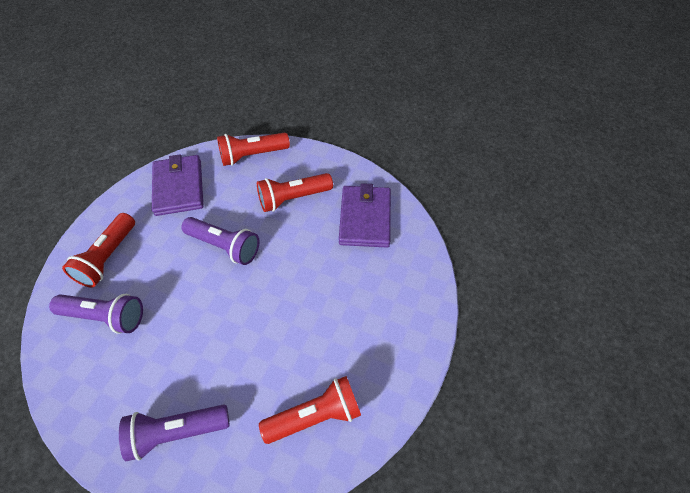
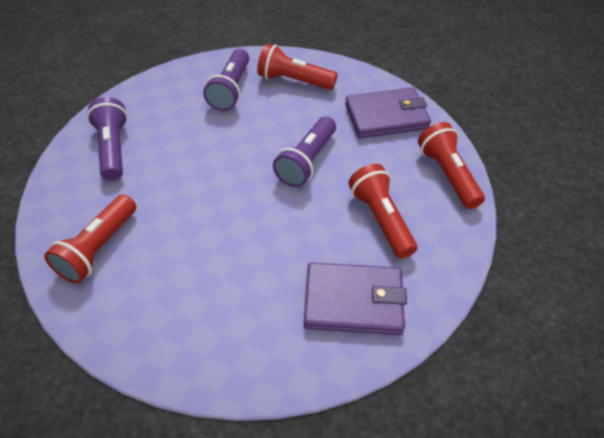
camera: 90 degrees right, 5 degrees down
(315, 416) = (98, 248): red flashlight -> red flashlight turned 45 degrees clockwise

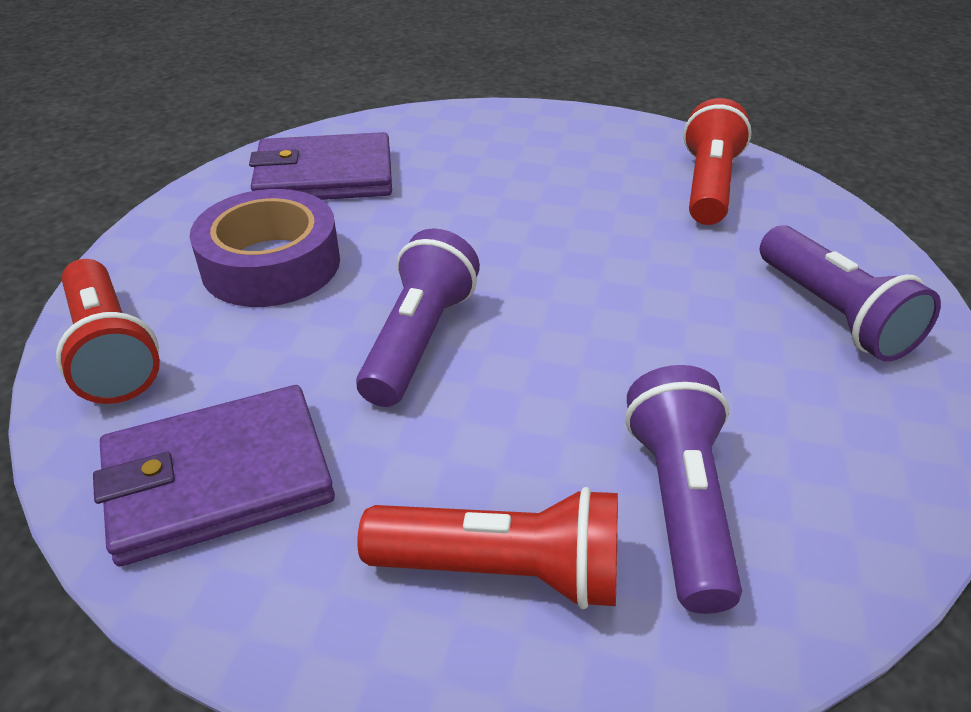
camera: 170 degrees right, 10 degrees down
(381, 219) = (271, 264): red flashlight -> purple tape

